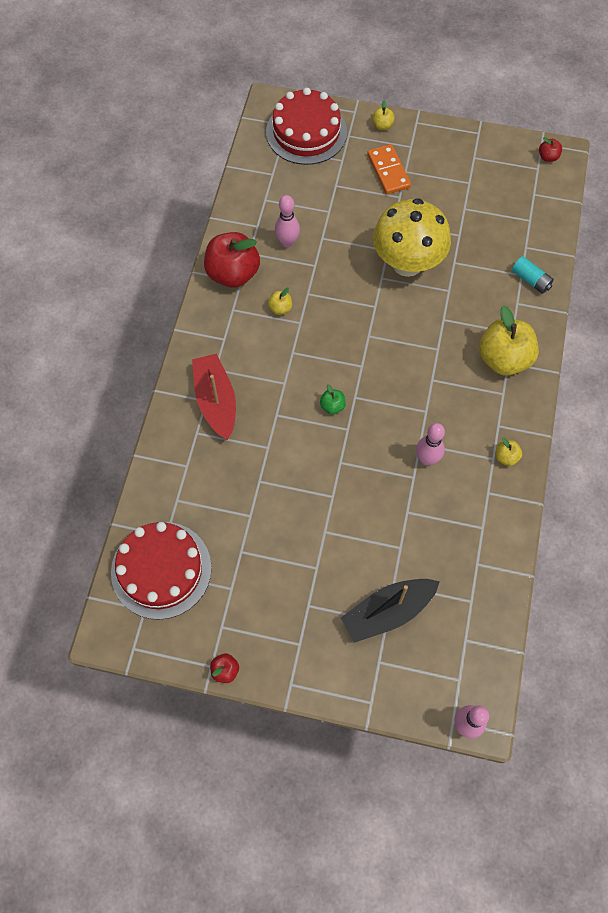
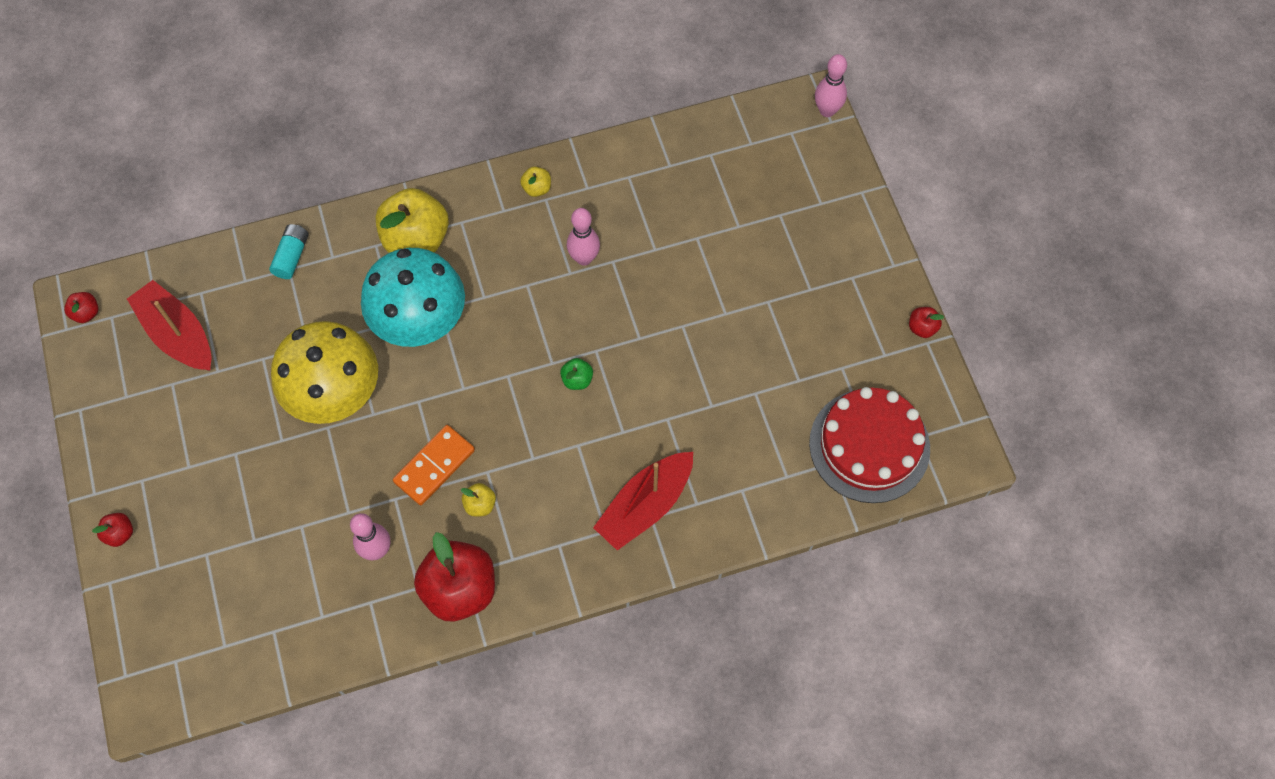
camera: 120 degrees left, 0 degrees up
(306, 132) = (177, 627): red cake -> none
(382, 125) = (120, 533): yellow apple -> red apple
(388, 171) = (198, 487): orange domino -> orange domino (434, 466)
(388, 612) = (769, 218): black boat -> none
(433, 332) = (421, 323): none -> turquoise mushroom
(504, 197) = (178, 334): none -> red boat

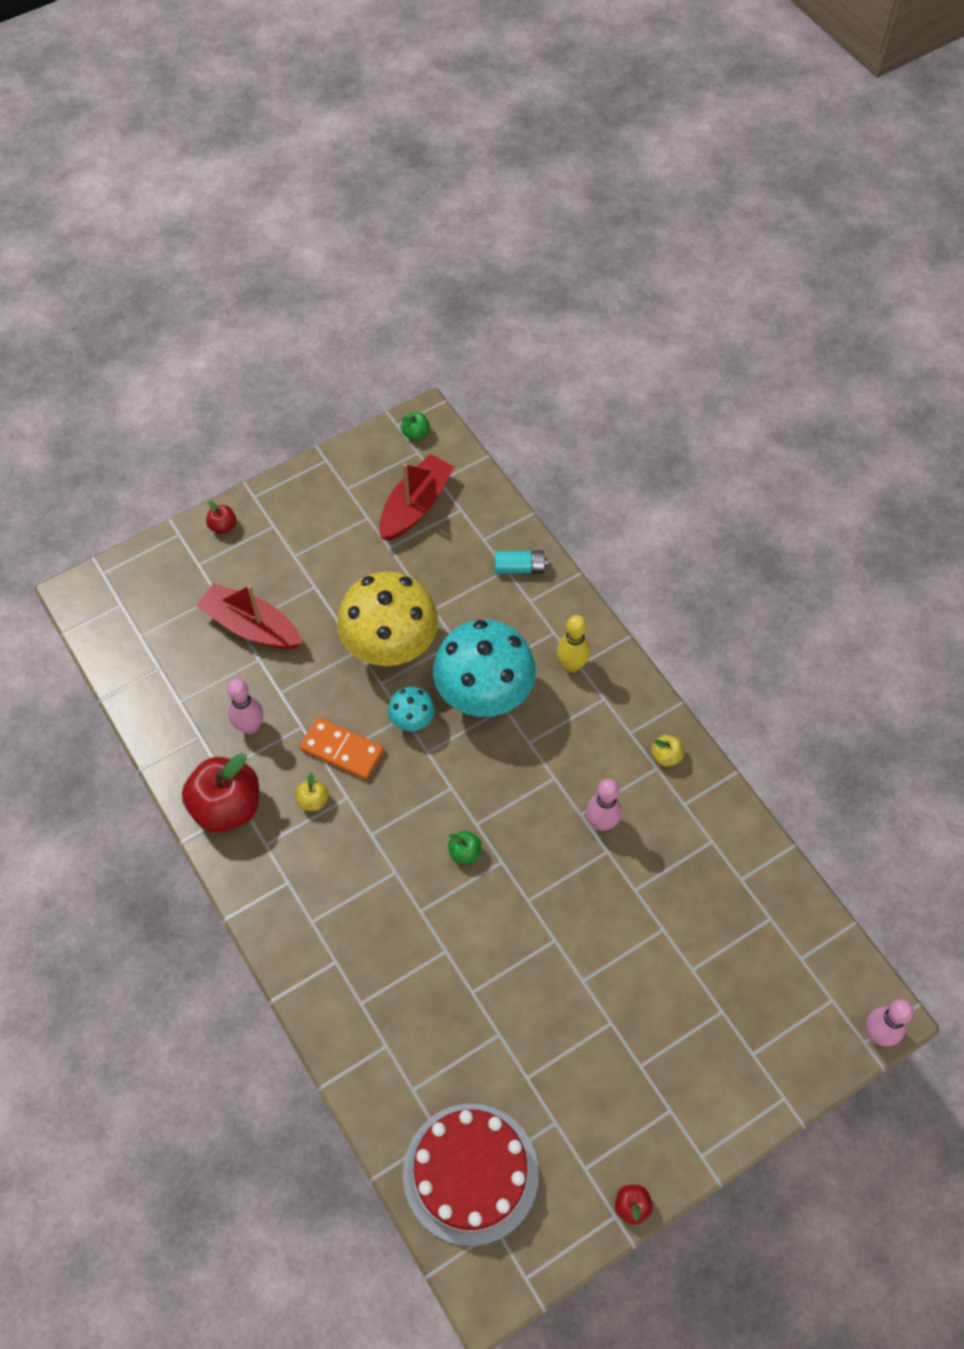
camera: 75 degrees right, 5 degrees down
(86, 313) = (416, 433): red apple -> green apple
(416, 239) = (571, 665): yellow apple -> yellow bowling pin
(425, 394) = (412, 721): none -> turquoise mushroom
(645, 506) = (347, 953): red boat -> red boat (251, 626)

